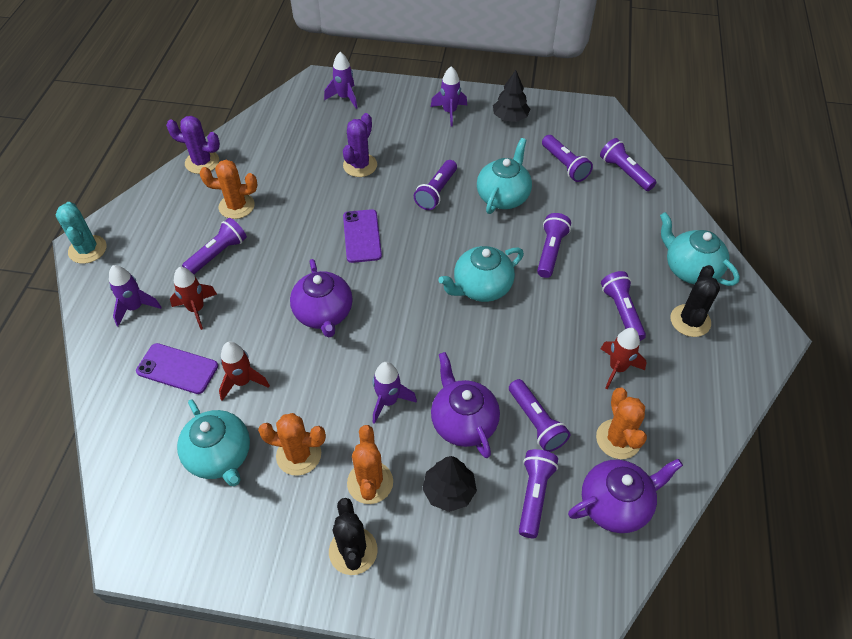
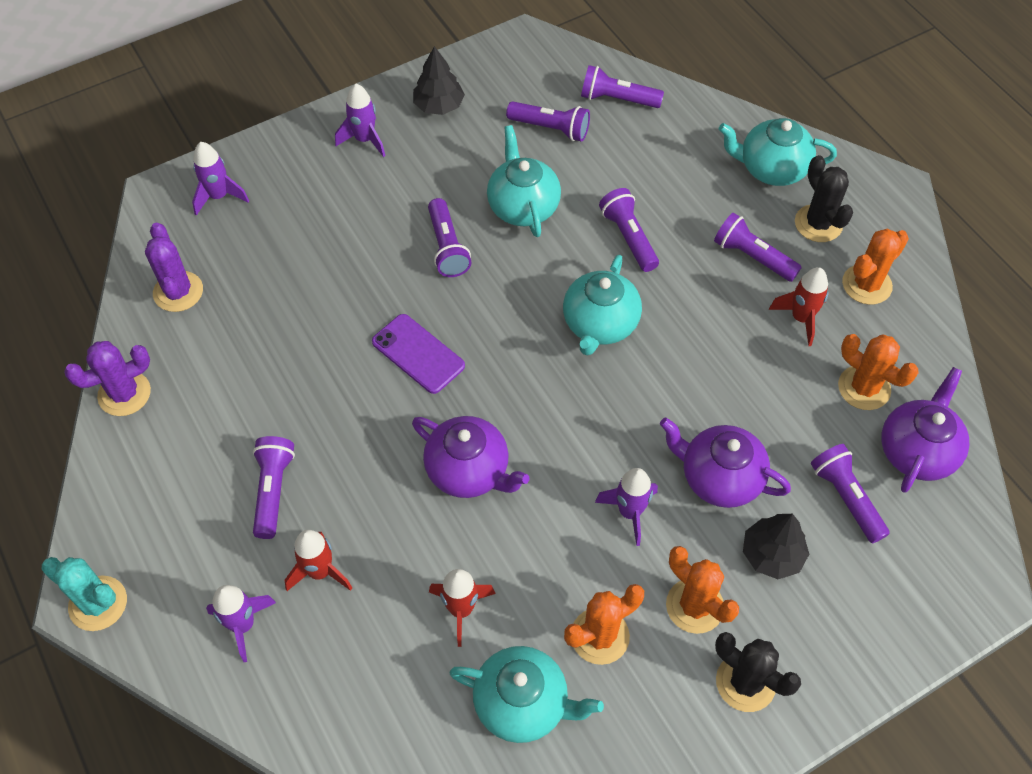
camera: 40 degrees left, 5 degrees up
(177, 369) = (373, 653): purple phone -> none
(236, 206) = (232, 418): orange cactus -> orange cactus (866, 284)
(360, 165) = (328, 271): purple cactus -> purple cactus (178, 292)
(536, 422) = (782, 426): purple flashlight -> none

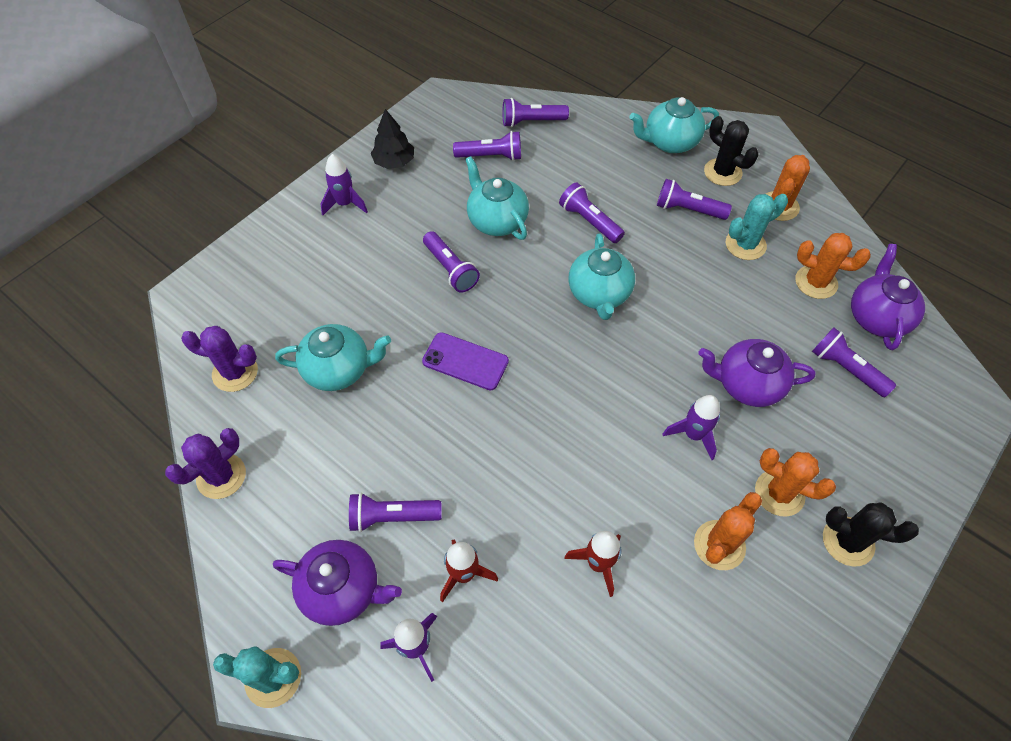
camera: 20 degrees left, 0 degrees up
(178, 292) = (235, 372): purple cactus -> purple cactus turned 45 degrees counterclockwise
(219, 196) = (239, 282): purple rocket -> none
(273, 490) = (392, 517): purple flashlight -> purple flashlight turned 75 degrees counterclockwise
(469, 471) = (551, 444): purple teapot -> purple teapot (343, 589)
(523, 703) = (686, 626): turquoise teapot -> turquoise teapot (339, 369)
(772, 554) = (815, 431): black tree -> none
(801, 318) = (745, 244): red rocket -> turquoise cactus

